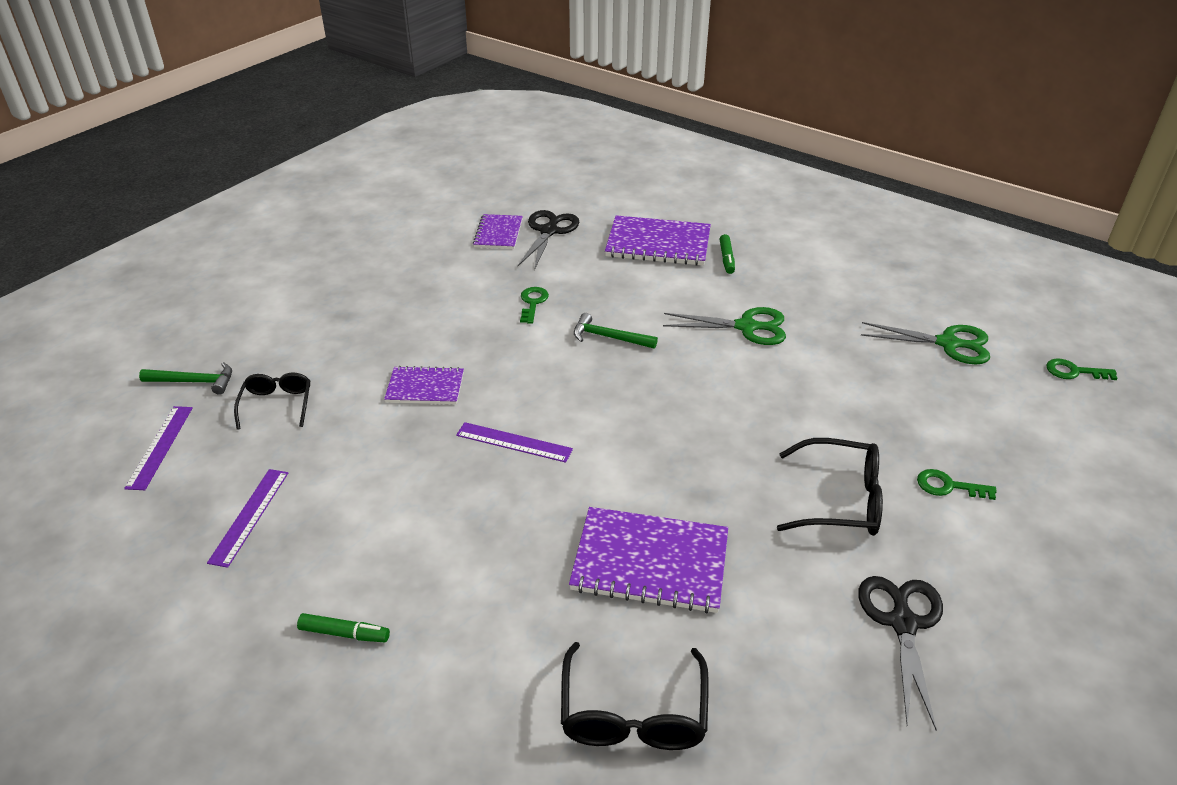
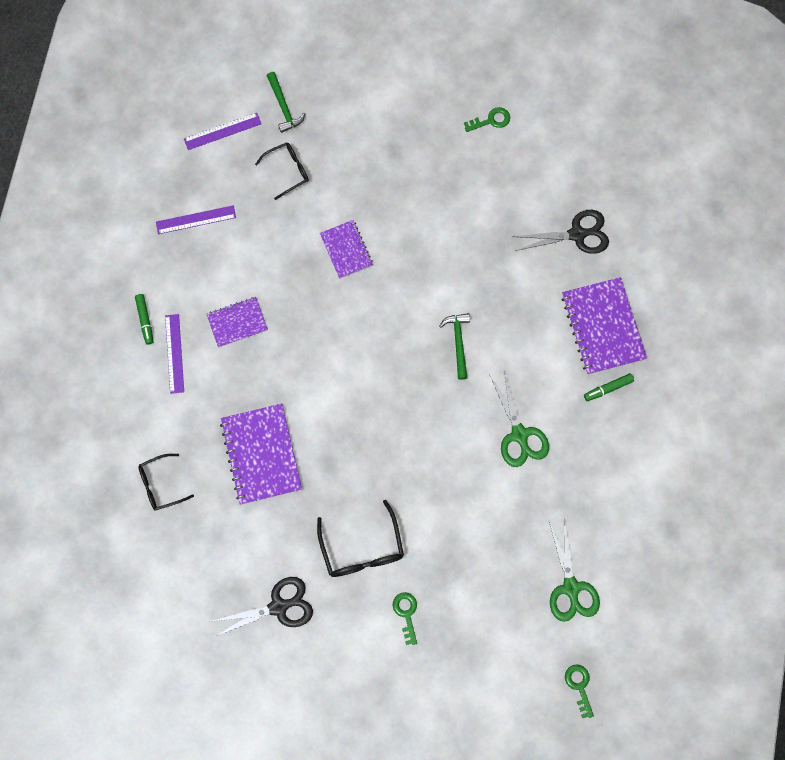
camera: 65 degrees right, 35 degrees up
(498, 233) = (553, 197): purple notebook -> purple notebook (237, 322)
(514, 442) = (322, 332): purple ruler -> purple ruler (174, 353)
(532, 303) = (473, 270): green key -> green key (491, 120)
(633, 714) = (160, 485): black glasses -> black glasses, size x0.66

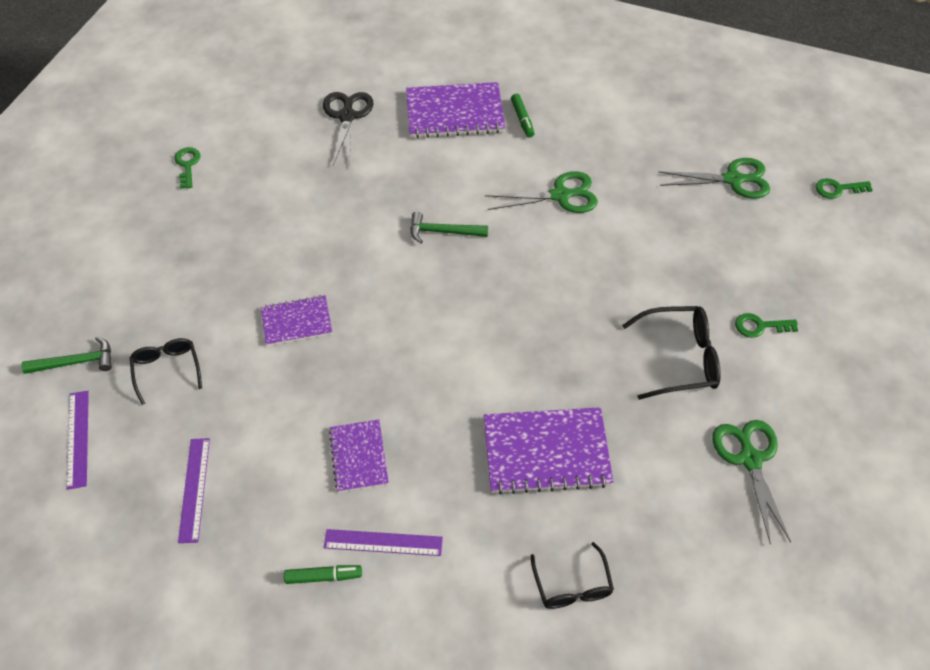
camera: 80 degrees left, 20 degrees down
(278, 607) = (750, 459): black scissors -> green scissors

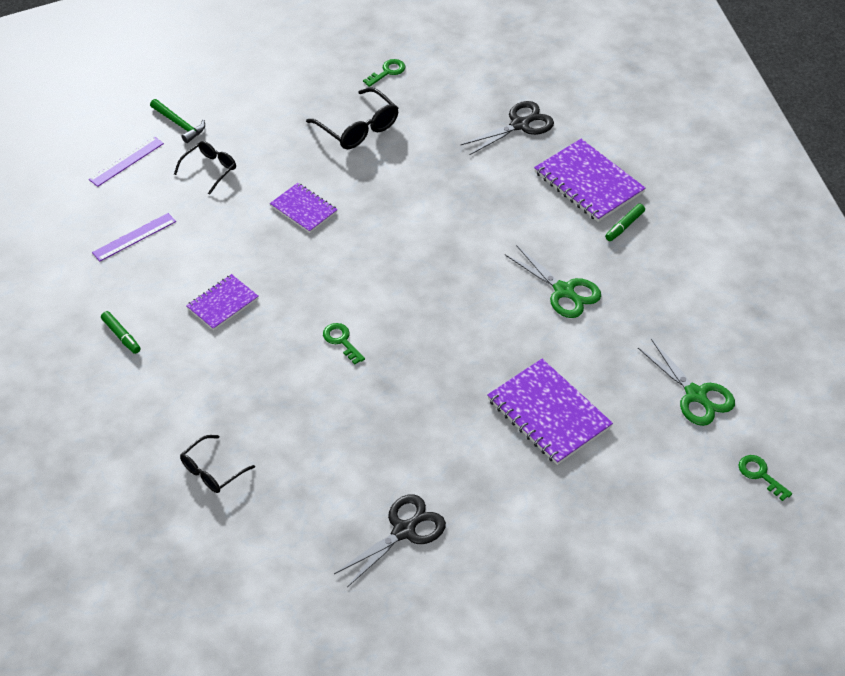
camera: 55 degrees right, 5 degrees down
(383, 542) = (168, 352): purple ruler -> none
(442, 232) = (458, 241): green hammer -> none
(546, 452) = (309, 403): purple notebook -> purple notebook (548, 414)
(680, 359) = (464, 444): black glasses -> black glasses (358, 128)
(750, 459) = (404, 531): green scissors -> black scissors
(760, 326) = (544, 483): green key -> green key (341, 341)

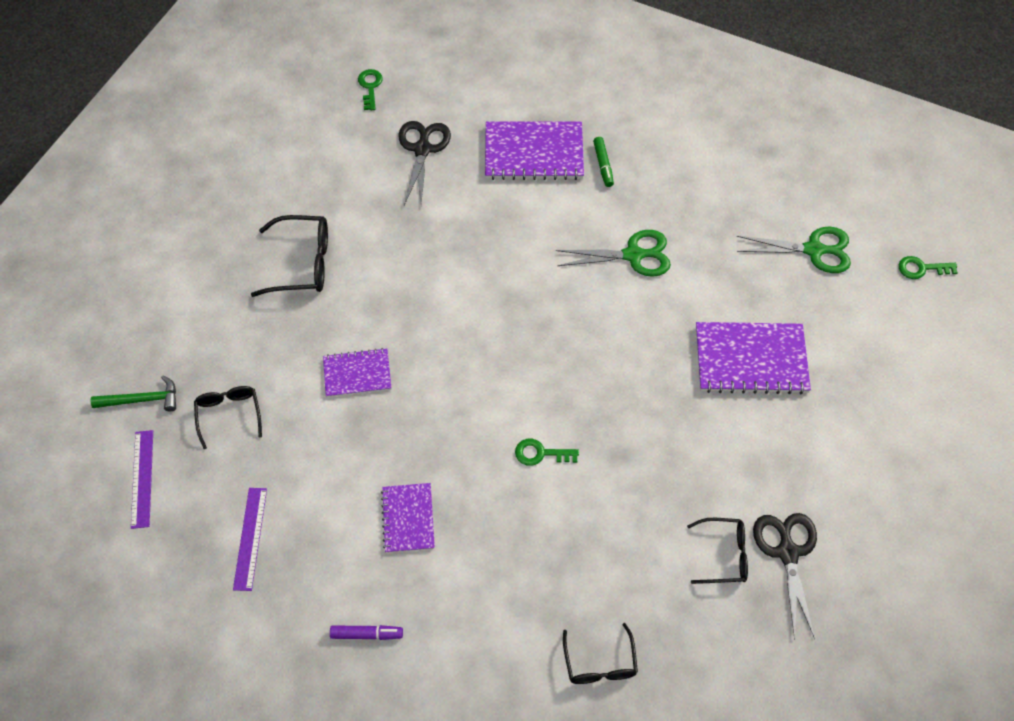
camera: 50 degrees left, 10 degrees up
(121, 336) = (366, 634): green marker -> purple marker
(364, 493) = (724, 555): none -> black glasses
(387, 72) = (257, 194): green key -> green key (370, 87)

